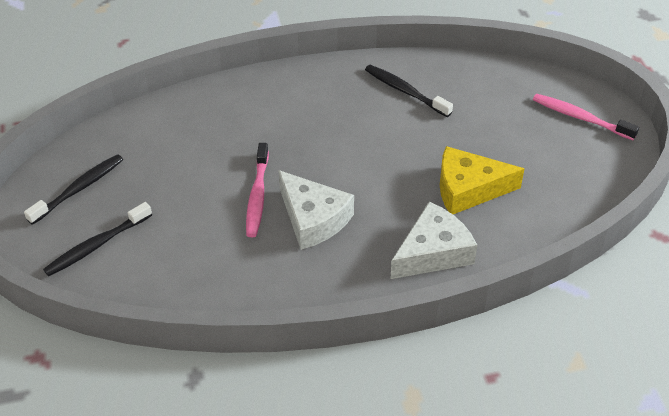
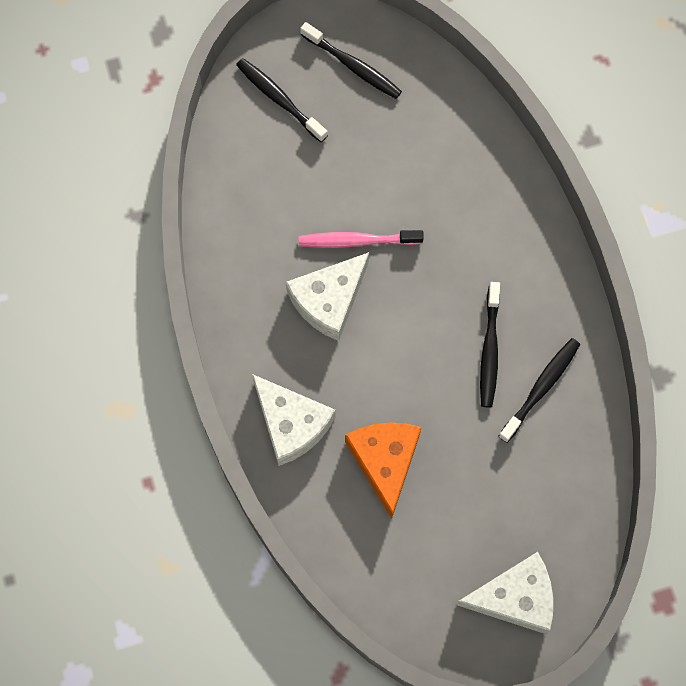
camera: 85 degrees right, 25 degrees up
(369, 118) = (489, 349): none -> black toothbrush
(468, 189) = (384, 461): yellow cheese -> orange cheese
(581, 118) = (515, 597): pink toothbrush -> white cheese

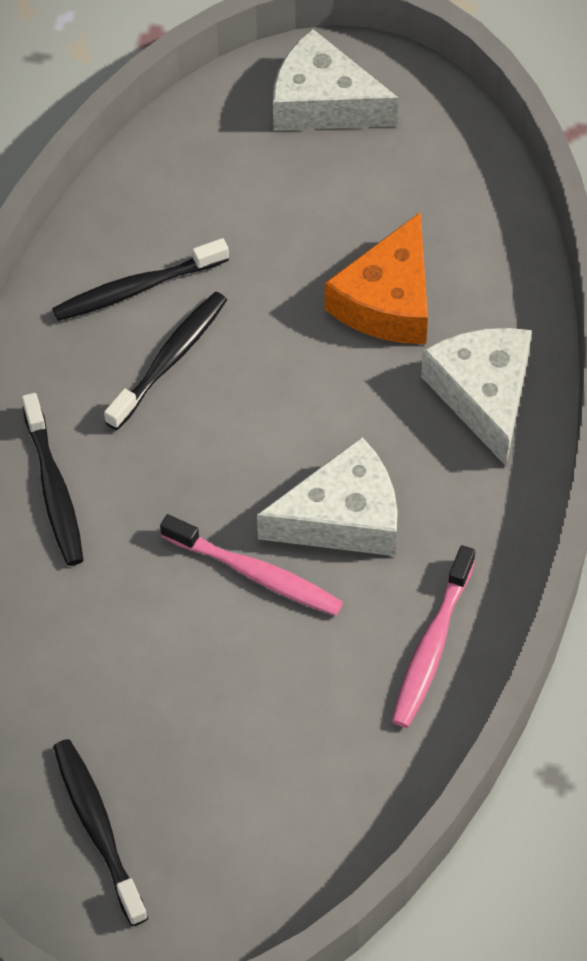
camera: 150 degrees left, 15 degrees down
(237, 249) = (432, 645): none -> pink toothbrush
(279, 99) = (242, 833): black toothbrush -> black toothbrush (54, 488)

